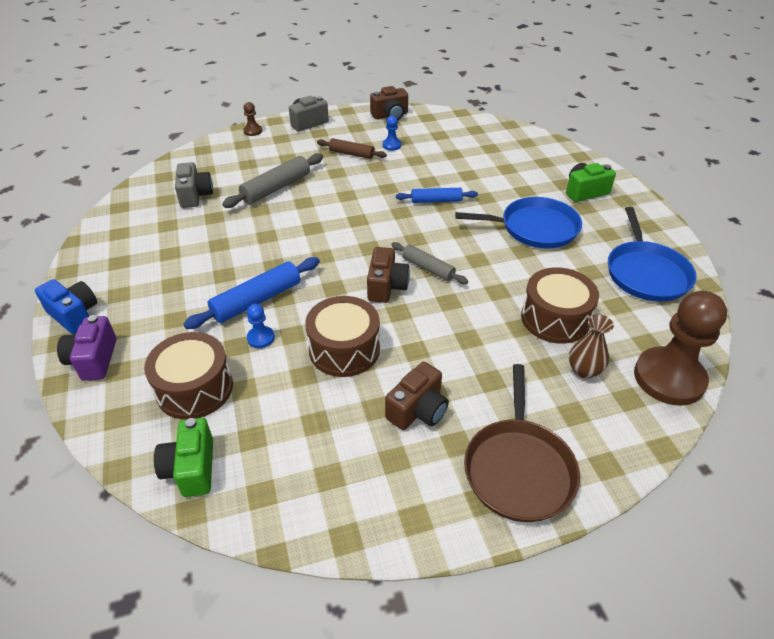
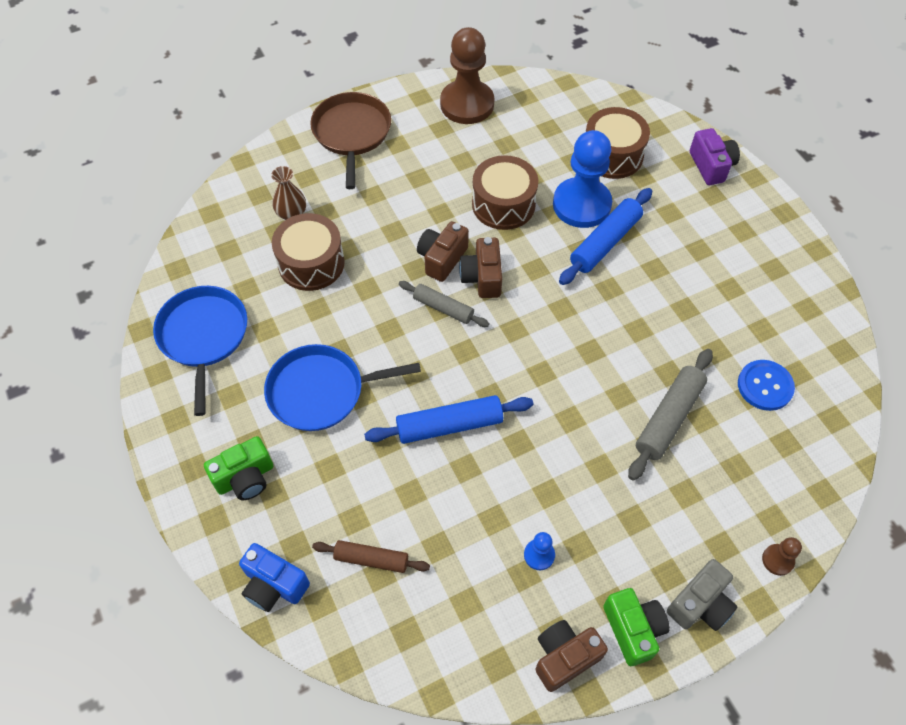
camera: 170 degrees right, 15 degrees up
(74, 315) = (764, 203): blue camera -> blue camera (274, 585)
(191, 468) = (581, 104): green camera -> green camera (633, 629)
(195, 195) = (765, 386): grey camera -> blue button
(261, 338) = (581, 204): blue pawn -> blue pawn, size x2.35
(351, 154) = (595, 519): brown rolling pin -> brown rolling pin (371, 559)
(418, 410) = (430, 163): brown camera -> brown camera (442, 259)
(436, 201) = (449, 425): blue rolling pin -> blue rolling pin, size x1.55
(669, 378) = (219, 217): brown pawn -> brown pawn (467, 104)

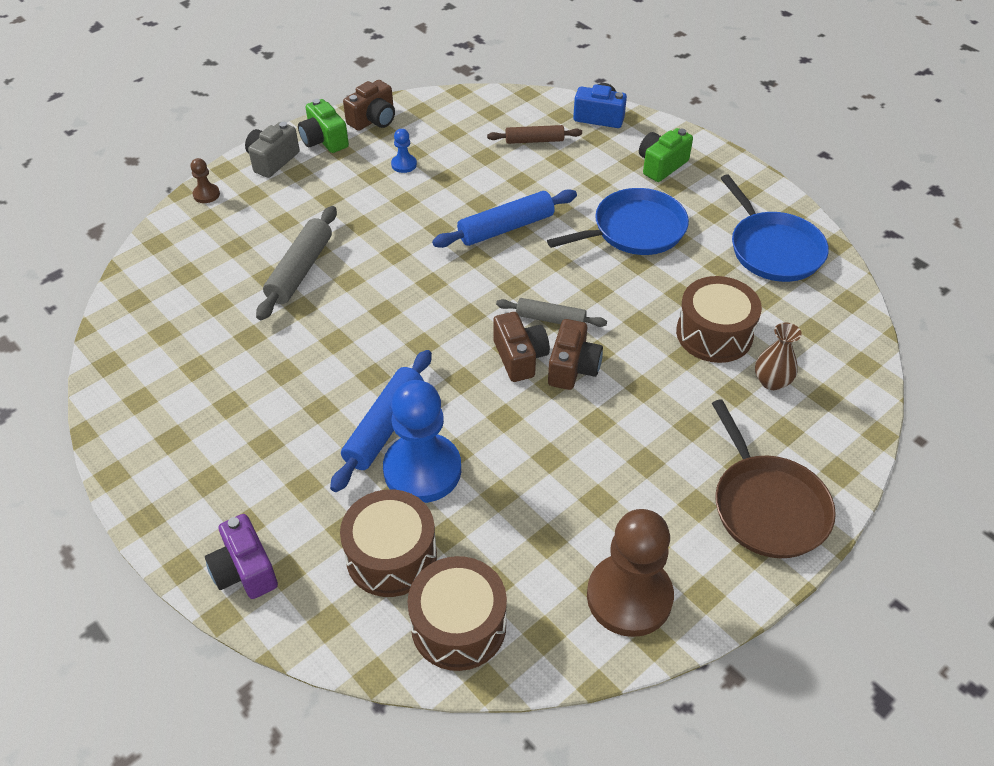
camera: 165 degrees right, 10 degrees down
(503, 204) = (523, 448): brown drum -> brown drum (458, 625)
(765, 386) = (201, 314): blue button -> none

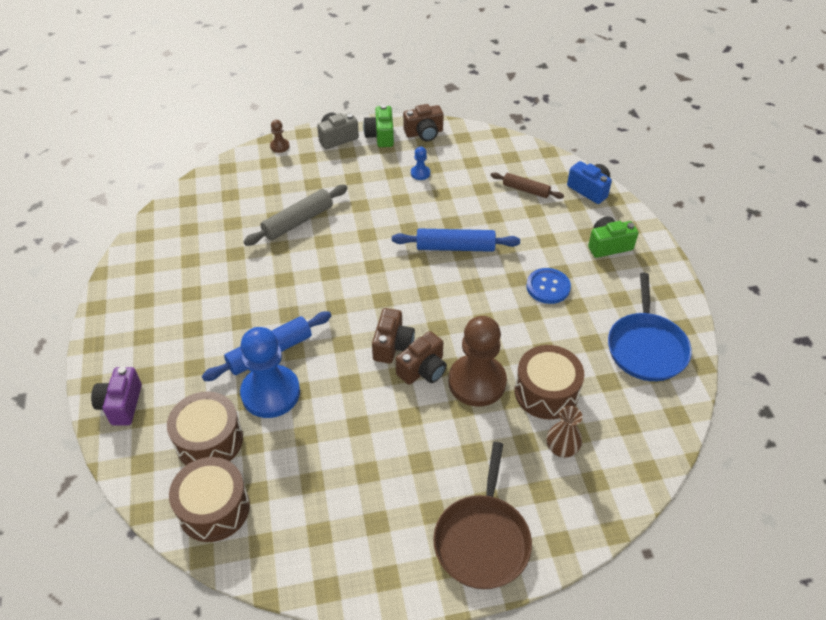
camera: 30 degrees right, 0 degrees up
(550, 319) = (435, 327): grey rolling pin -> none
(629, 597) = (334, 550): brown pawn -> brown pawn (477, 382)
(634, 230) = (548, 287): blue pan -> blue button

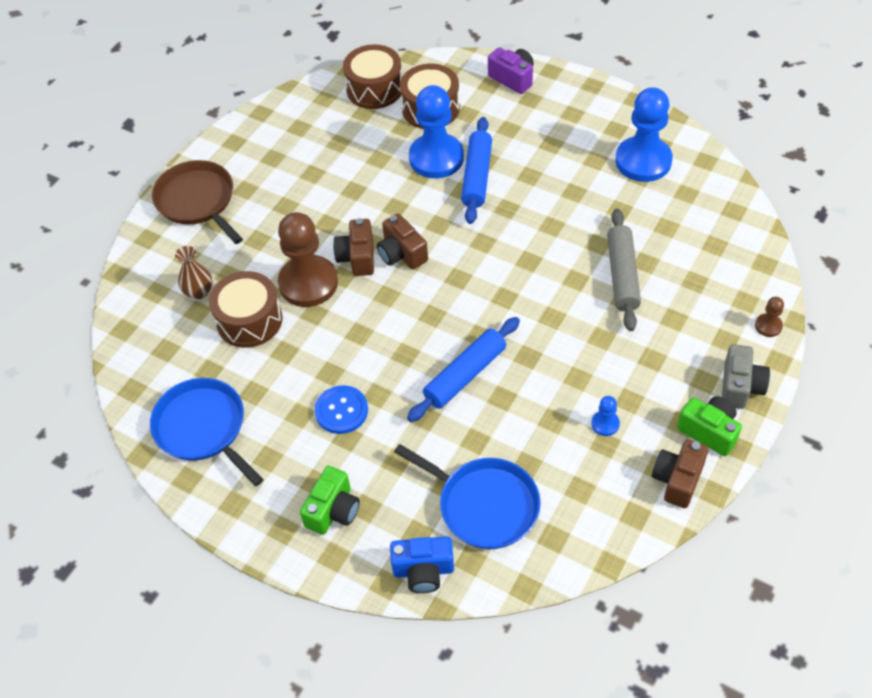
camera: 135 degrees right, 5 degrees up
(171, 266) = (643, 161): none -> blue pawn
(526, 190) = (484, 505): brown rolling pin -> blue pan

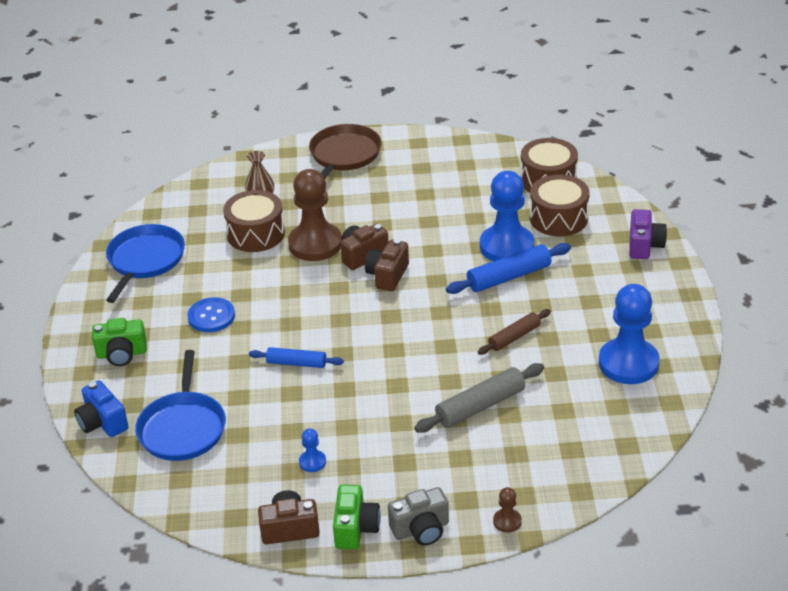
camera: 55 degrees right, 15 degrees down
(465, 375) = (296, 363): blue rolling pin -> blue rolling pin, size x0.65
(555, 212) = (514, 337): none -> brown rolling pin

